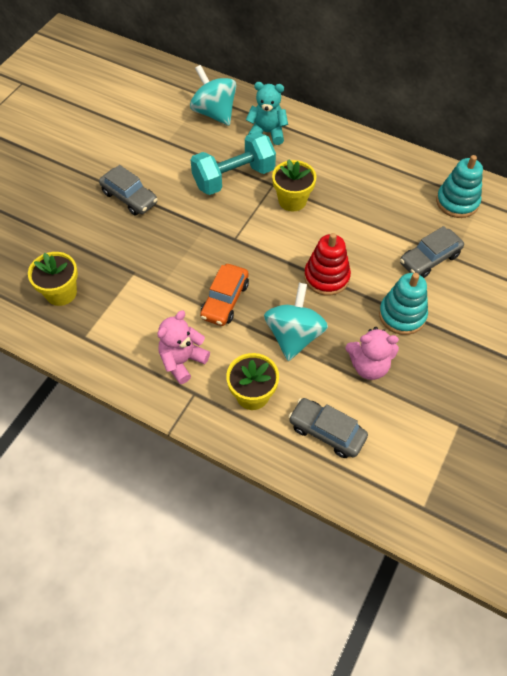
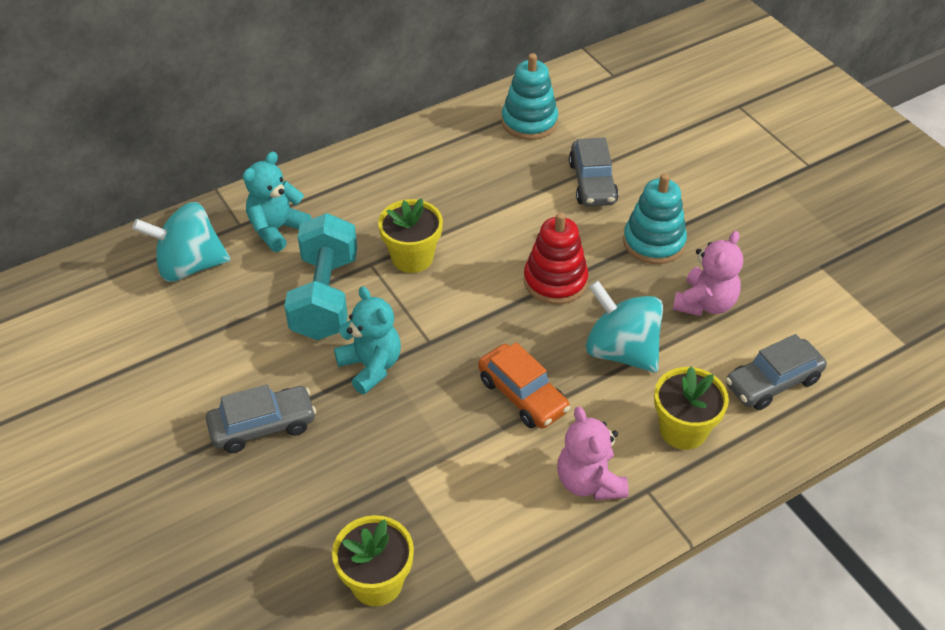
camera: 60 degrees left, 10 degrees down
(198, 221) = (371, 366): none -> turquoise teddy bear

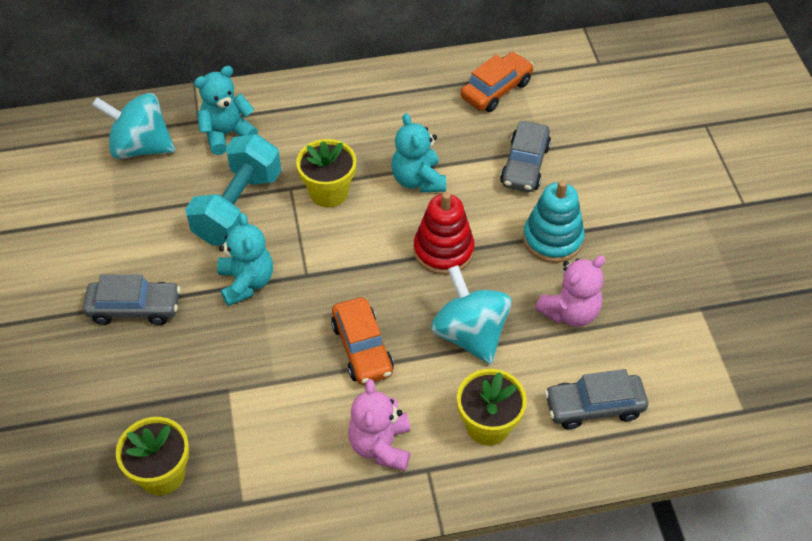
camera: 20 degrees right, 5 degrees up
(496, 223) = (418, 180): none -> turquoise teddy bear
(529, 122) = (496, 90): turquoise stacking toy -> orange car

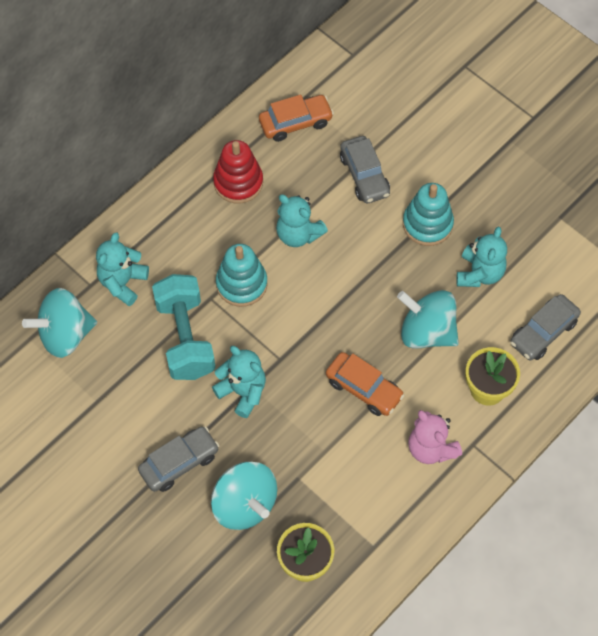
camera: 35 degrees left, 10 degrees up
(157, 382) = (244, 504): none -> turquoise spinning top
(329, 192) = (241, 284): yellow flower pot -> turquoise stacking toy
(443, 250) = (360, 280): red stacking toy -> red stacking toy (238, 182)
(496, 90) = (295, 123): orange car -> orange car turned 60 degrees clockwise
(570, 312) = (479, 273): pink teddy bear -> turquoise teddy bear

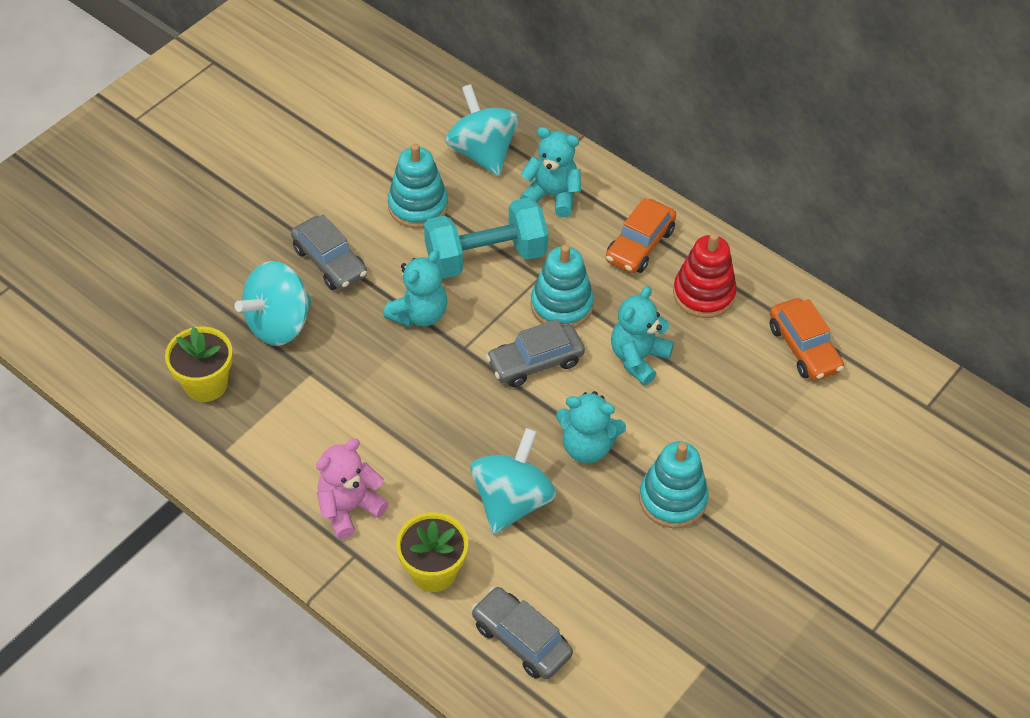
camera: 85 degrees right, 10 degrees down
(122, 389) = (418, 206): none -> turquoise stacking toy
(364, 175) = (736, 425): grey car -> grey car (535, 362)
(364, 388) = (428, 434): orange car -> orange car (640, 245)
(479, 273) = (604, 561): turquoise teddy bear -> turquoise teddy bear (587, 446)

